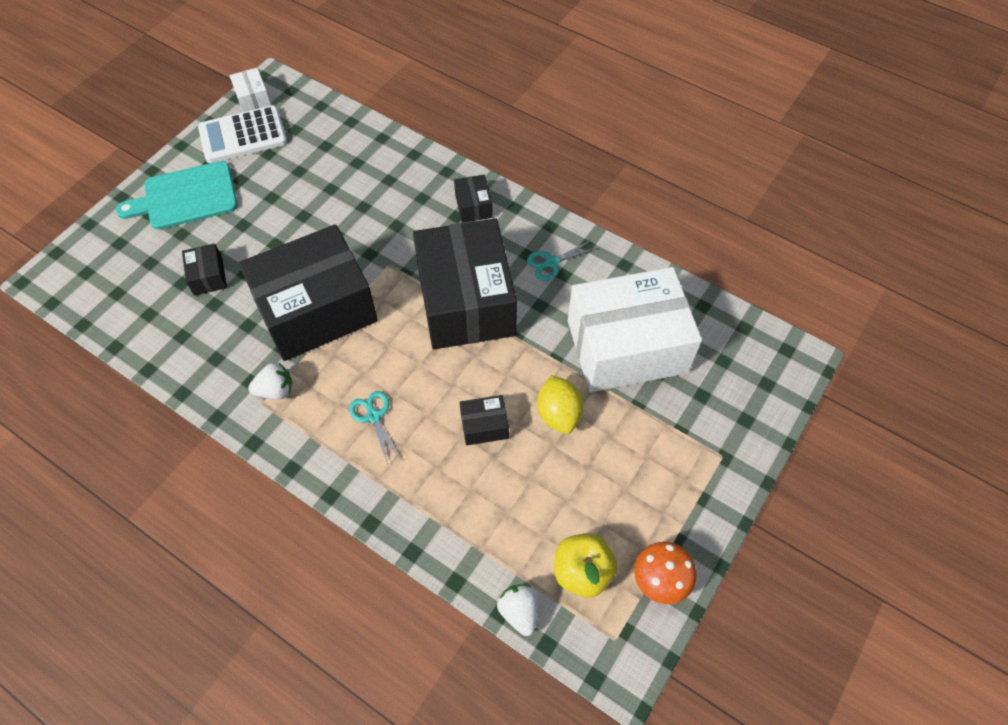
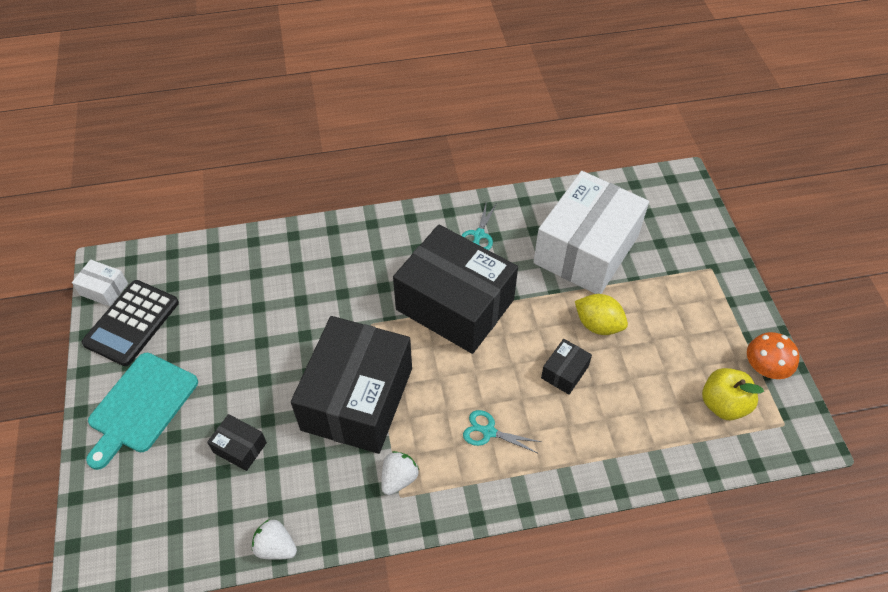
camera: 45 degrees left, 5 degrees down
(243, 135) = (132, 323): white calculator -> black calculator
(473, 206) = (381, 238): black box -> none
(519, 611) = (720, 461): white strawberry -> white strawberry (276, 547)

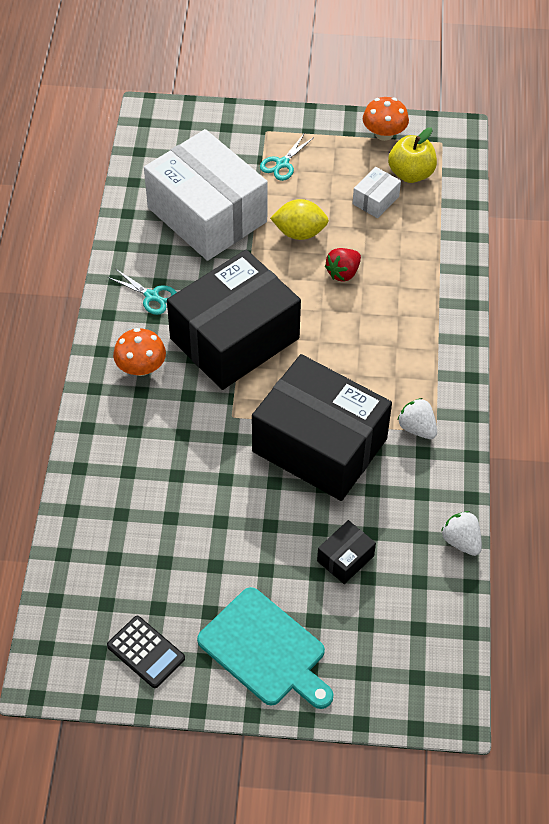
camera: 75 degrees left, 0 degrees up
(104, 289) = (82, 680): white box -> white box (375, 200)
(132, 323) = (146, 652): black calculator -> black calculator, size x0.65
(276, 547) = (461, 541): white strawberry -> white strawberry turned 105 degrees clockwise
(402, 247) = (141, 367): none -> orange mushroom
(489, 432) = (388, 347): turquoise scissors -> turquoise scissors (282, 163)
(564, 372) = (343, 273): black box -> red strawberry
(598, 325) = (299, 233): yellow lemon -> yellow lemon turned 45 degrees clockwise

